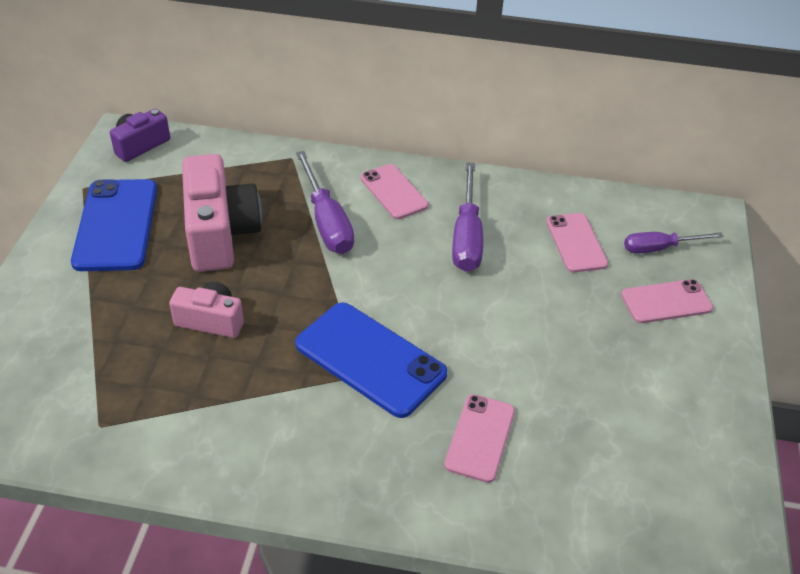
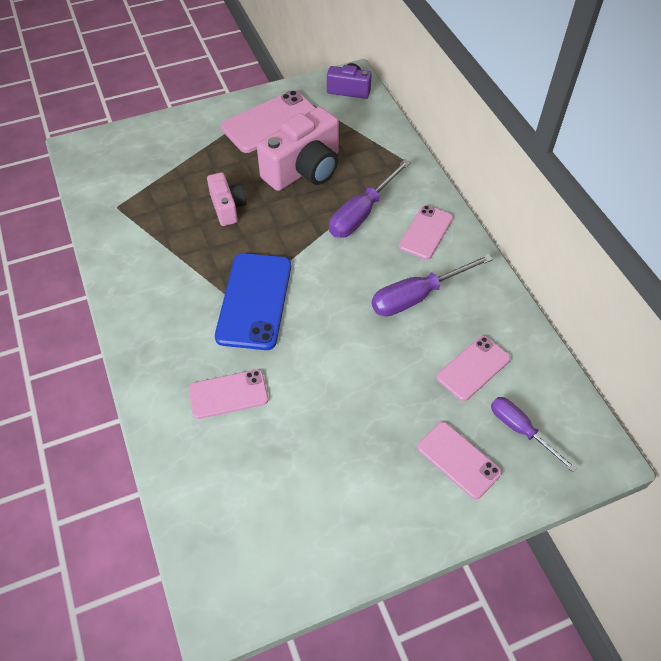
camera: 60 degrees right, 10 degrees up
(116, 225) = (271, 122): blue phone -> pink phone

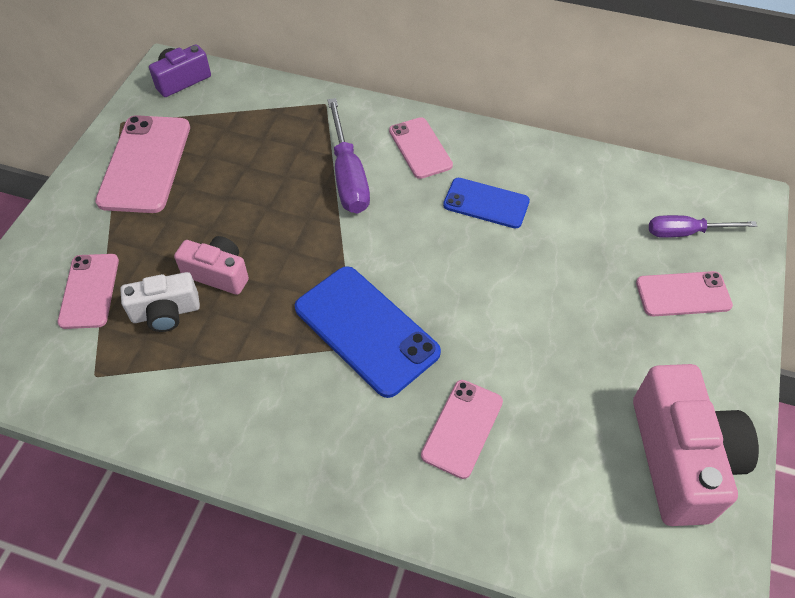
camera: 50 degrees left, 0 degrees up
(181, 205) = (166, 312): none -> white camera
(304, 169) = (242, 180): pink camera -> pink camera (680, 458)
(417, 296) = (486, 203): purple screwdriver -> blue phone
(473, 368) = (598, 219): pink phone -> pink phone (89, 291)

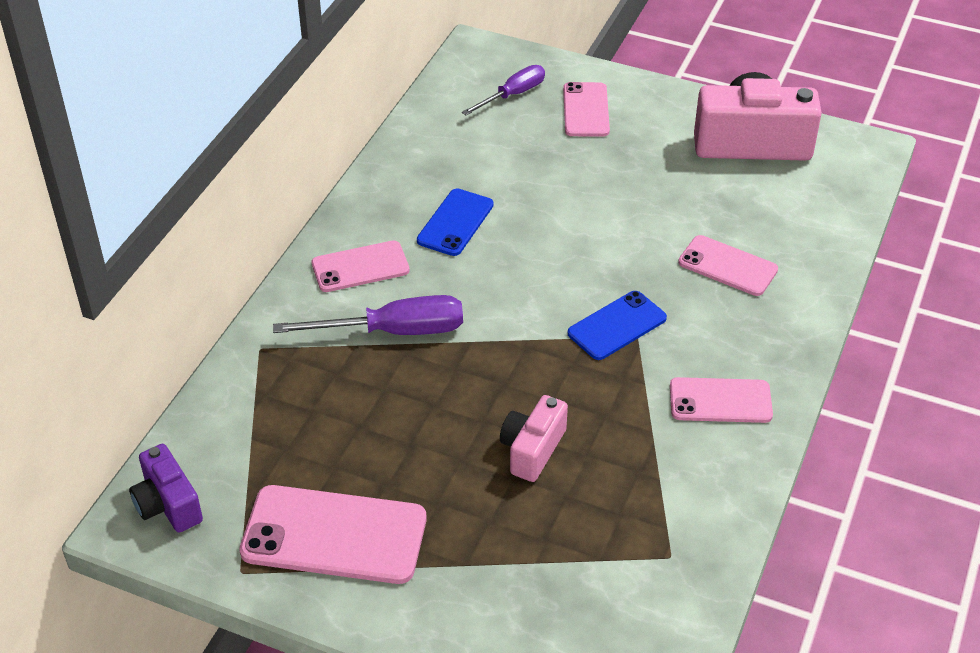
camera: 85 degrees left, 10 degrees down
(89, 291) = (548, 575): pink phone -> pink phone (720, 401)
(166, 312) = (585, 496): white camera -> none
(366, 330) = (617, 326): blue phone -> blue phone, size x0.62
(686, 232) = (513, 95): purple screwdriver -> purple screwdriver turned 135 degrees counterclockwise

